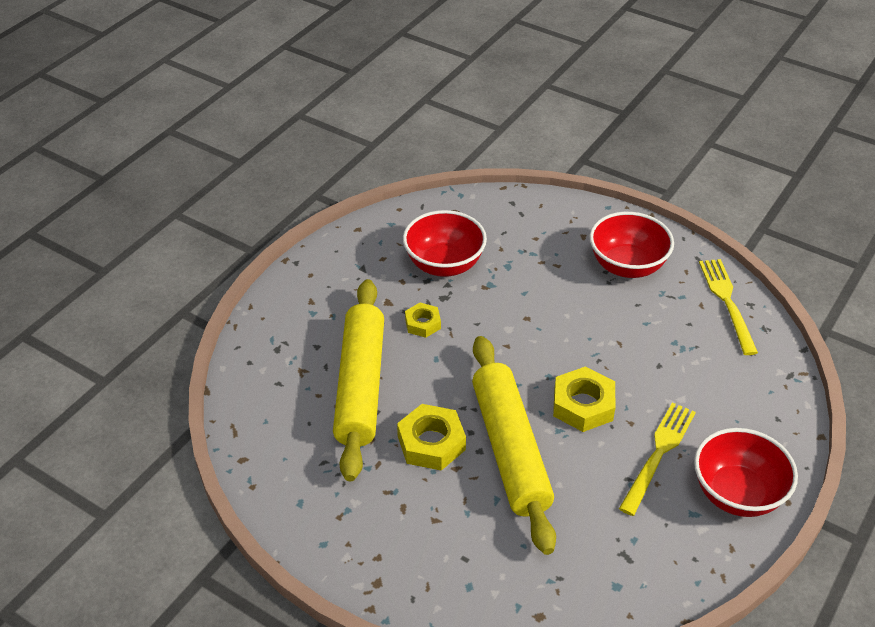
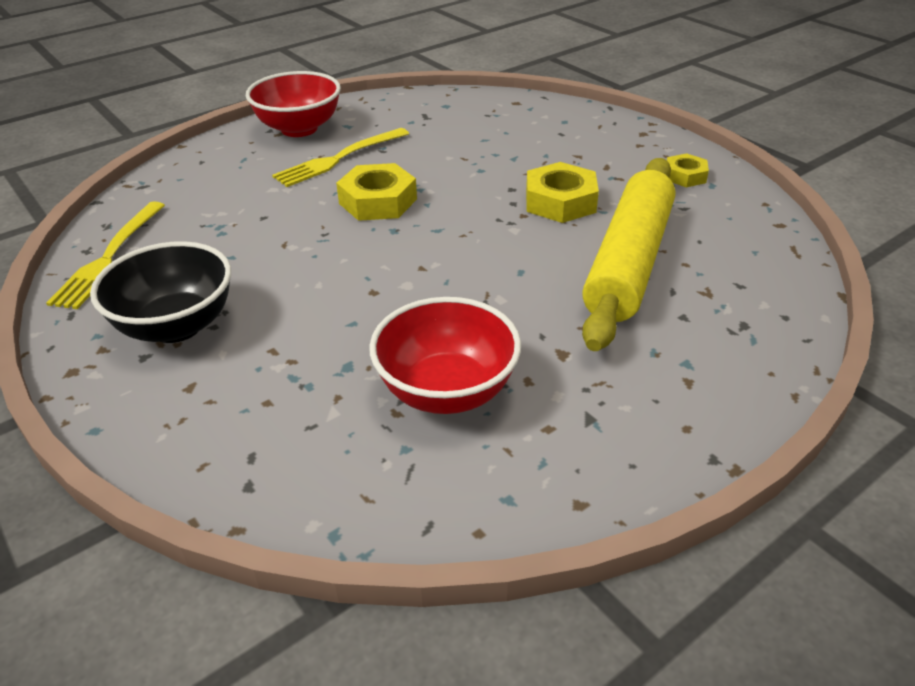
camera: 160 degrees left, 5 degrees down
(422, 323) = (521, 313): yellow nut -> yellow nut (685, 176)
(510, 449) = (479, 184): yellow rolling pin -> none
(627, 266) = (176, 326): red bowl -> black bowl

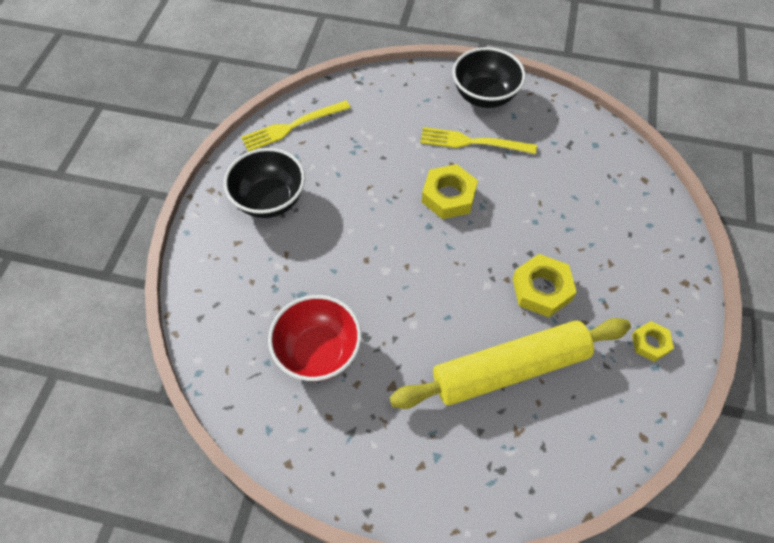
camera: 50 degrees right, 20 degrees up
(299, 129) = (484, 96): red bowl -> black bowl

